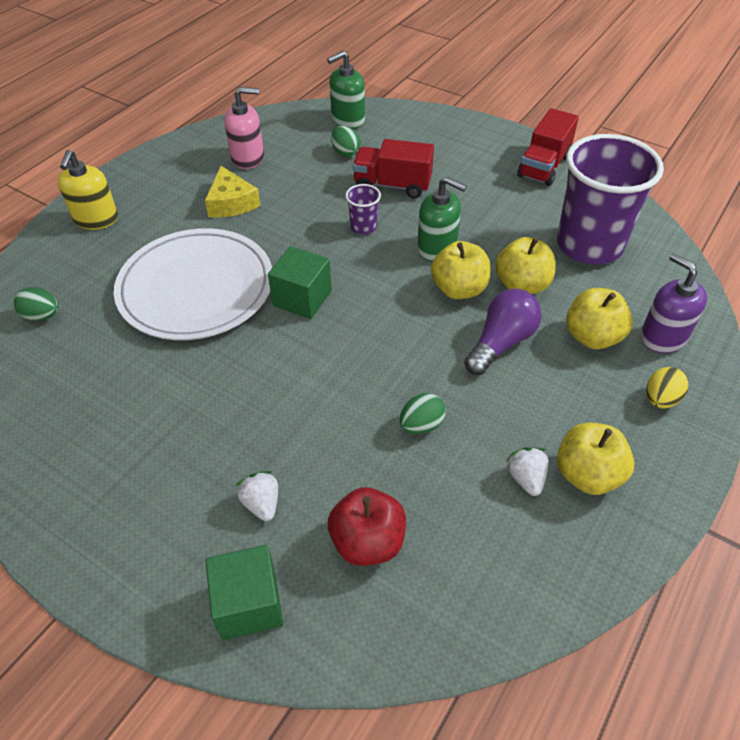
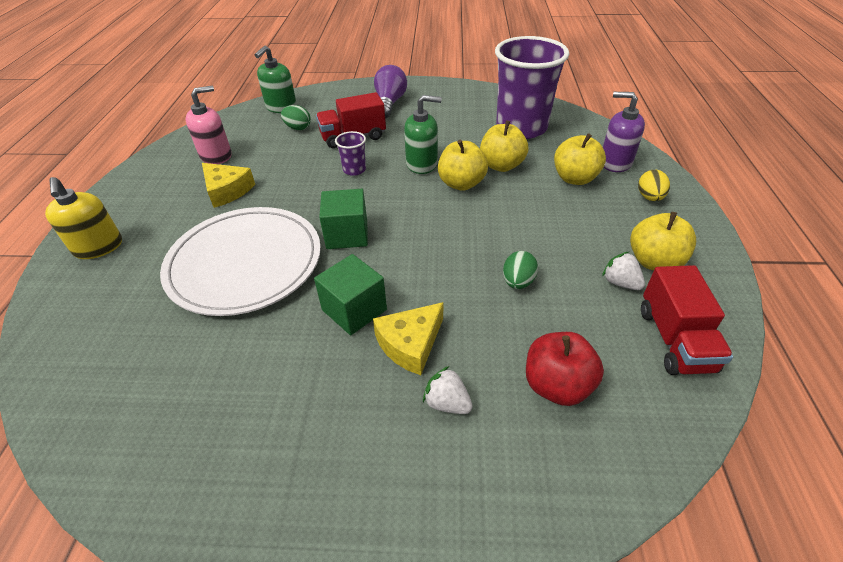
camera: 30 degrees left, 5 degrees down
(42, 316) = (97, 349): green egg -> none
(249, 604) = (509, 493): green cube -> green cube (354, 310)
(274, 435) = (410, 344): none -> yellow cheese
(501, 342) = (521, 205): purple light bulb -> purple light bulb (389, 103)
(544, 166) = (449, 94): red truck -> red truck (675, 340)

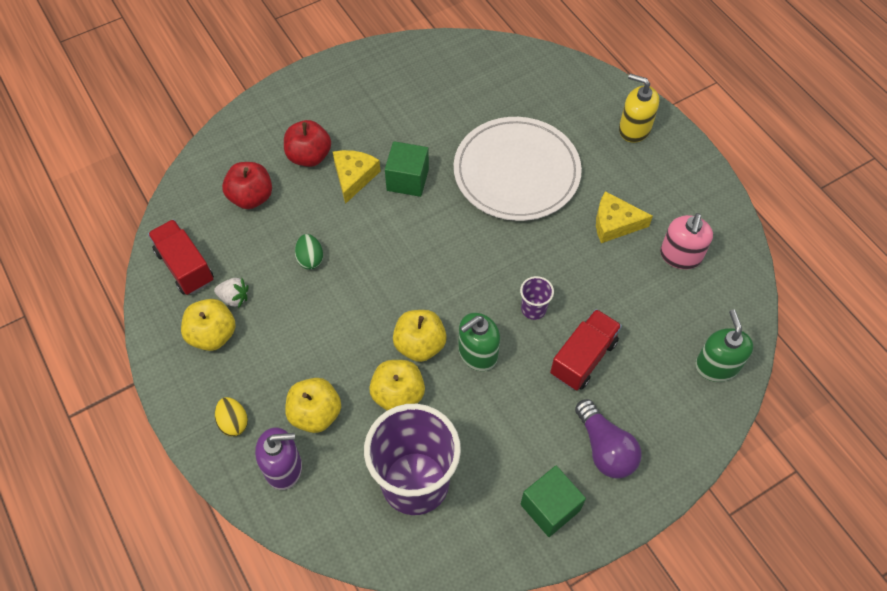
camera: 145 degrees right, 15 degrees up
(298, 128) = (655, 340): green egg -> none
(347, 234) = (469, 234): green cube -> green cube (550, 507)
(447, 403) = (309, 156): white strawberry -> red apple

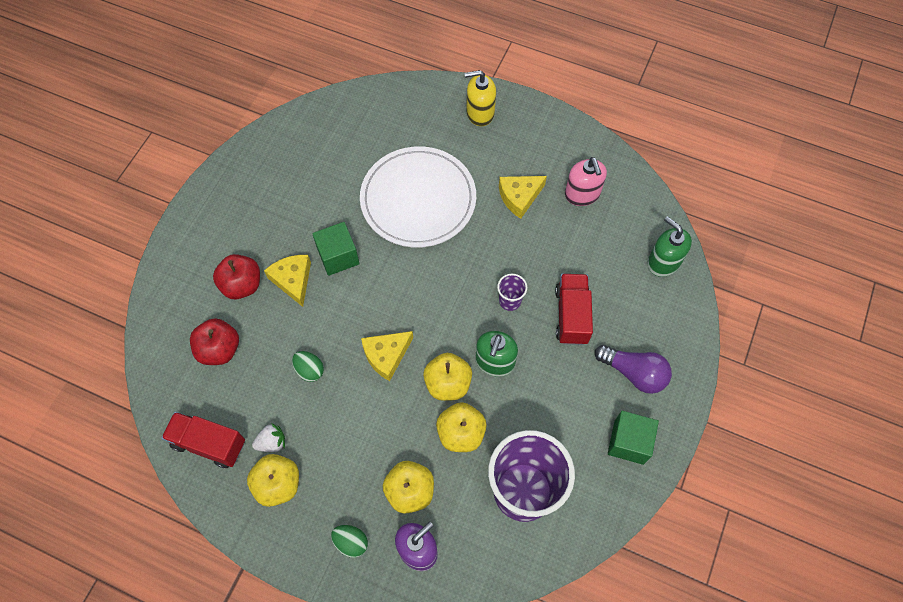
camera: 35 degrees left, 5 degrees up
(233, 422) = (351, 542): yellow egg -> green egg
(384, 287) = (386, 355): none -> yellow cheese

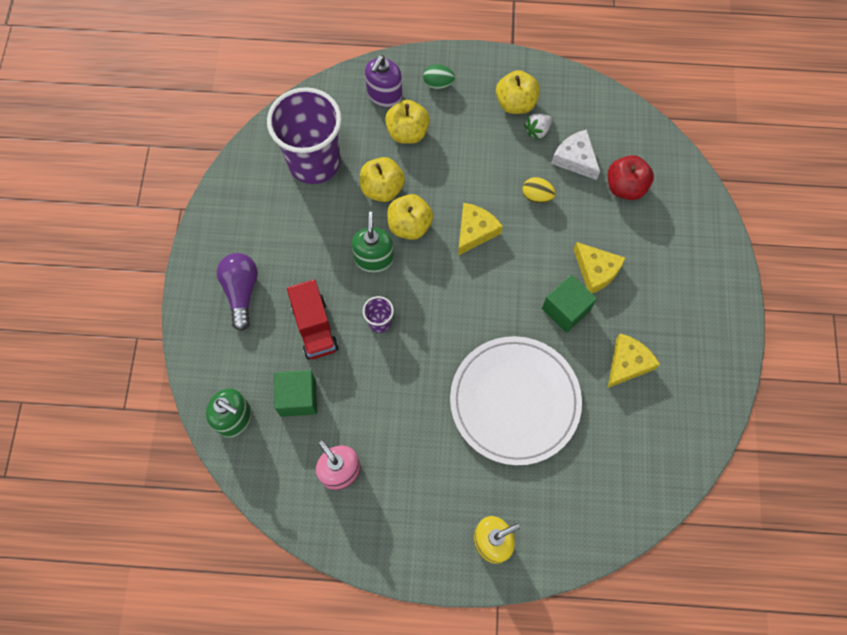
camera: 160 degrees right, 5 degrees up
(209, 444) = (588, 113): red truck -> none
(242, 285) = (641, 250): red apple -> none
(251, 396) = (575, 159): none -> white cheese
(309, 370) = (537, 196): green egg -> yellow egg
(519, 197) = (408, 443): yellow cheese -> yellow cheese (627, 363)
(629, 442) = (233, 229): green cube -> green cube (298, 397)
(634, 373) = (241, 291): purple light bulb -> purple light bulb turned 75 degrees clockwise

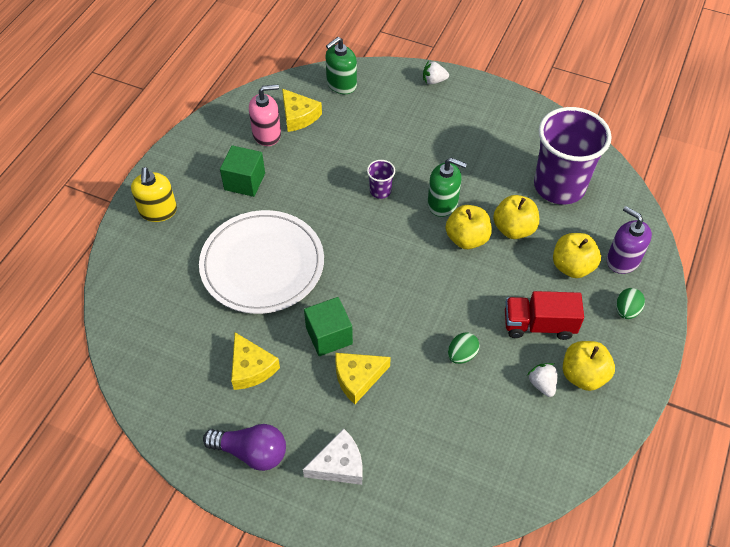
camera: 110 degrees right, 15 degrees down
(198, 318) = (434, 81): none -> white strawberry
(241, 291) = (447, 110): purple light bulb -> purple light bulb (251, 452)
(298, 397) = (339, 123): green cube -> green cube (244, 181)
(315, 327) = (394, 148): red truck -> red truck (539, 325)
(475, 231) = (441, 288): yellow cheese -> yellow cheese (298, 116)
(537, 196) = (462, 355): yellow egg -> green egg
(575, 159) = (495, 408): white cheese -> white cheese (339, 465)
(625, 187) = (443, 446): red apple -> none

